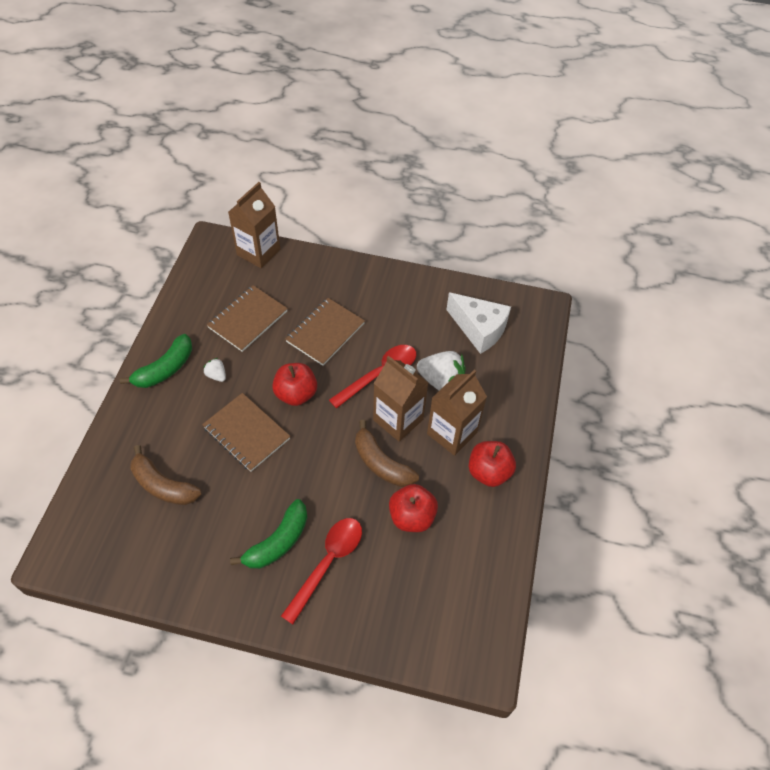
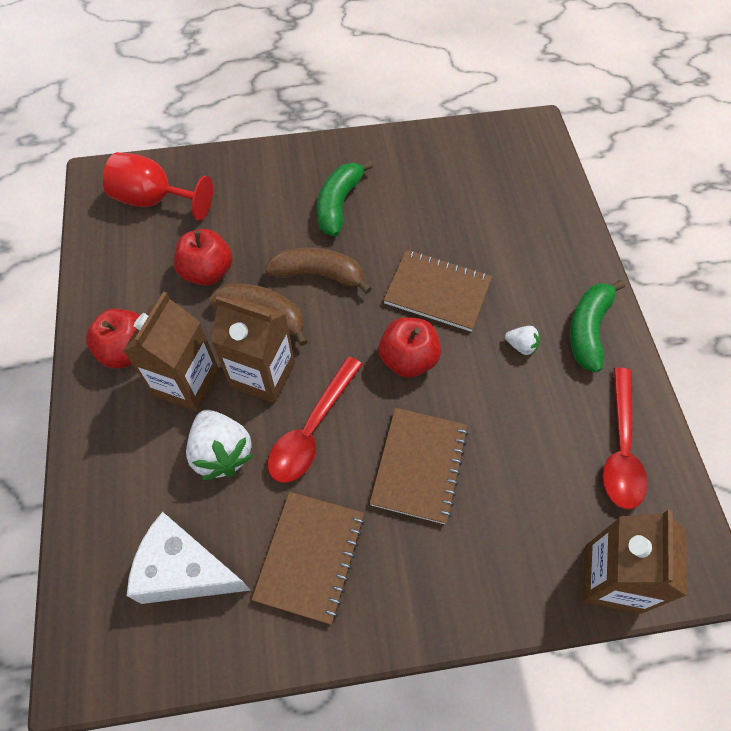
camera: 160 degrees right, 5 degrees up
(163, 485) = (487, 212): brown banana -> brown banana (318, 275)
(248, 319) = (540, 442): brown notebook -> brown notebook (310, 557)
(328, 563) = (279, 204): red spoon -> red spoon (620, 449)
(437, 613) = (154, 200): none -> red goblet
(441, 381) = (222, 453): white strawberry -> white strawberry turned 120 degrees counterclockwise

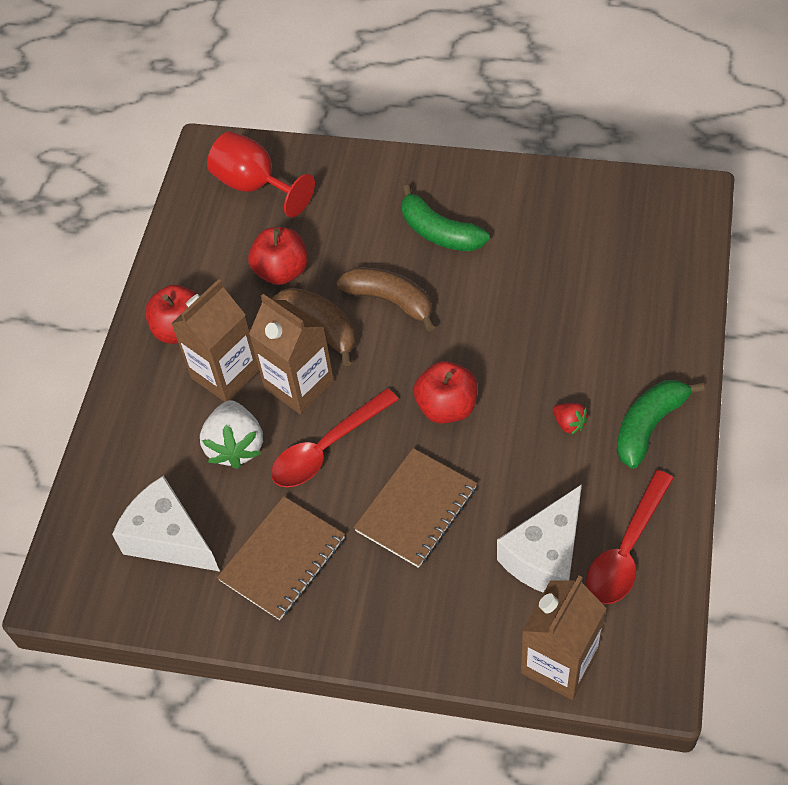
camera: 25 degrees right, 5 degrees down
(338, 204) = (439, 232): green banana -> green banana turned 90 degrees counterclockwise
(437, 292) = (505, 348): brown notebook -> none
(521, 346) = (569, 424): white strawberry -> red strawberry
(555, 476) = (545, 556): none -> white cheese

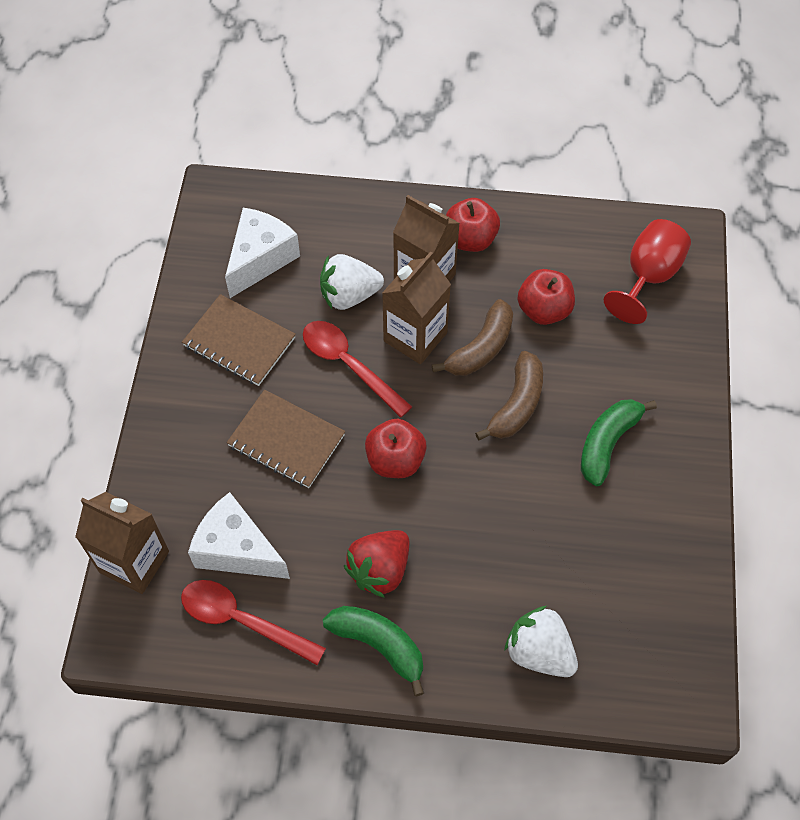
camera: 80 degrees right, 5 degrees up
(569, 424) = (380, 570): red strawberry -> red strawberry, size x1.98
(650, 299) = (539, 652): none -> white strawberry

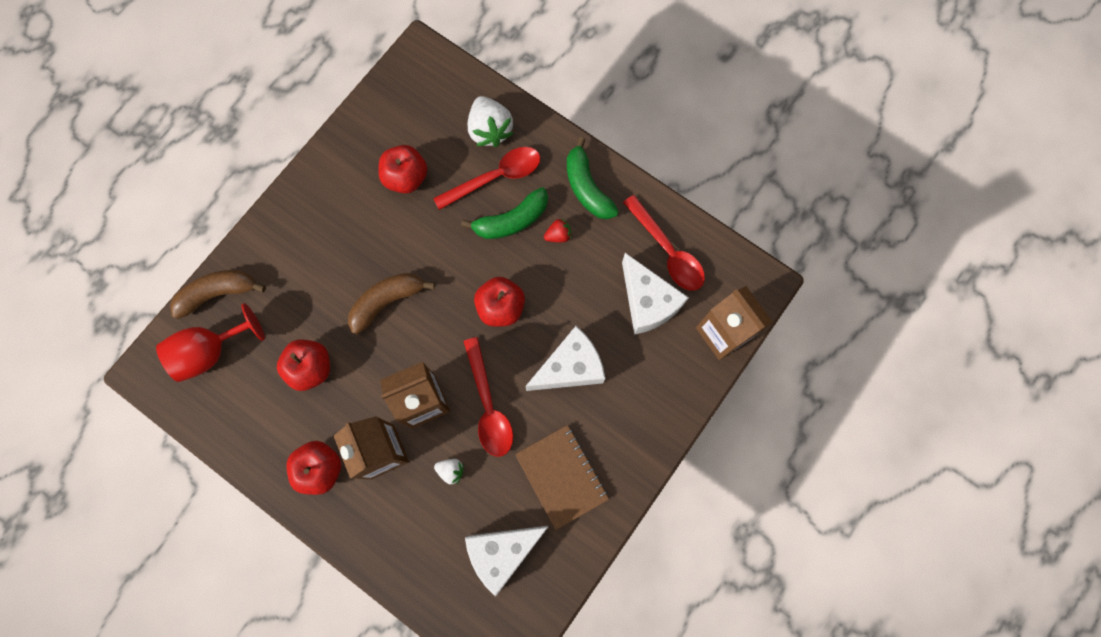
camera: 150 degrees left, 15 degrees up
(286, 440) = (570, 367): brown notebook -> white cheese
(349, 295) = (451, 470): white strawberry -> white strawberry, size x0.50
(380, 570) = (558, 235): red strawberry -> red strawberry, size x0.50
(481, 348) = (381, 363): brown banana -> brown banana (218, 294)
(493, 598) = (496, 177): none -> red spoon
(593, 540) = (406, 177): none -> red apple
(607, 443) = (346, 237): green banana -> green banana (511, 220)

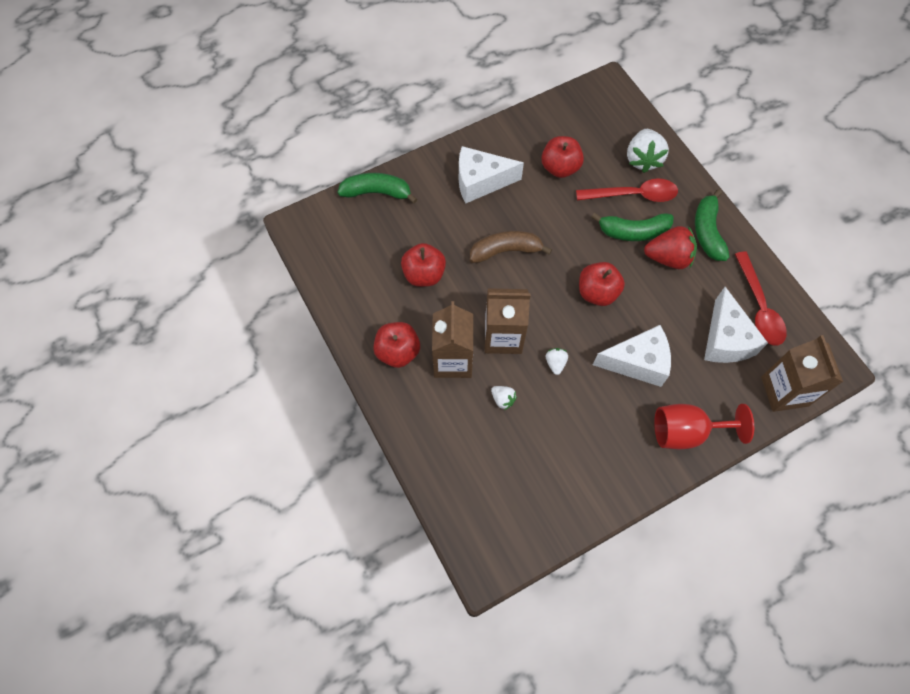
camera: 25 degrees right, 10 degrees down
(211, 351) = (353, 231): red goblet -> red goblet (686, 432)
(218, 294) = (377, 192): brown banana -> green banana
(488, 406) = (555, 363): red spoon -> white strawberry
(502, 552) = (519, 483): white cheese -> white cheese (480, 182)
(558, 235) = (668, 258): red strawberry -> red strawberry, size x1.98
(562, 476) = (595, 445): brown notebook -> none

